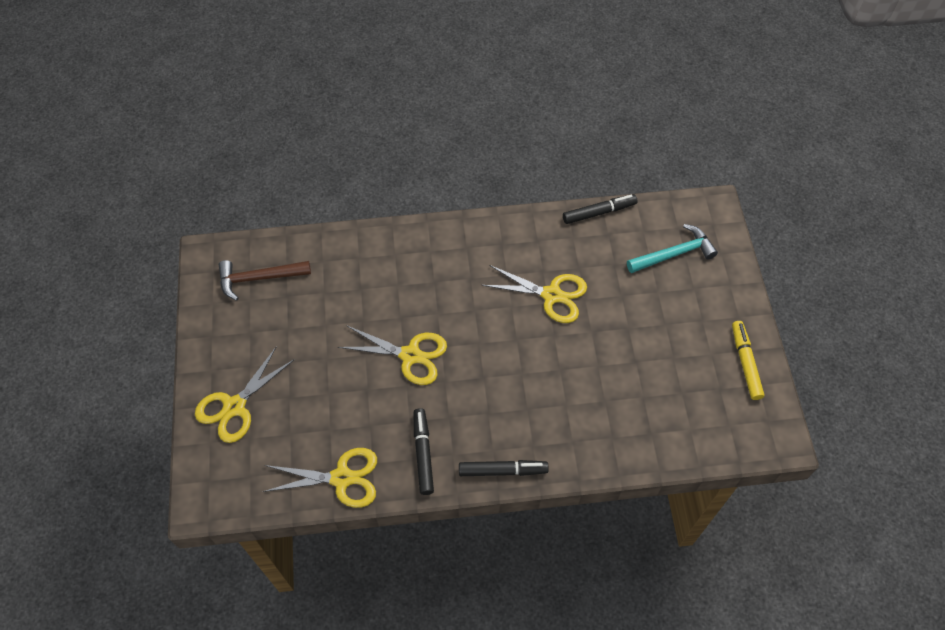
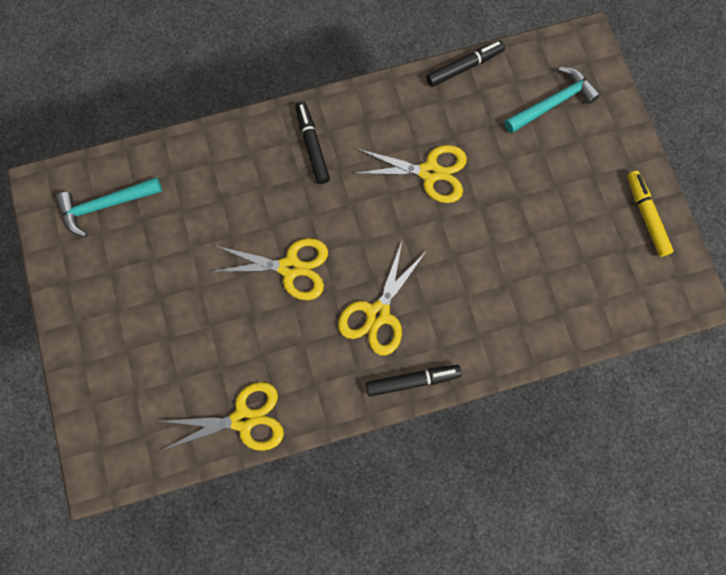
camera: 10 degrees left, 15 degrees up
(235, 406) = (110, 359): yellow scissors -> yellow scissors (378, 314)
(259, 278) = (106, 205): brown hammer -> turquoise hammer
(423, 453) = (325, 376): black marker -> black marker (312, 146)

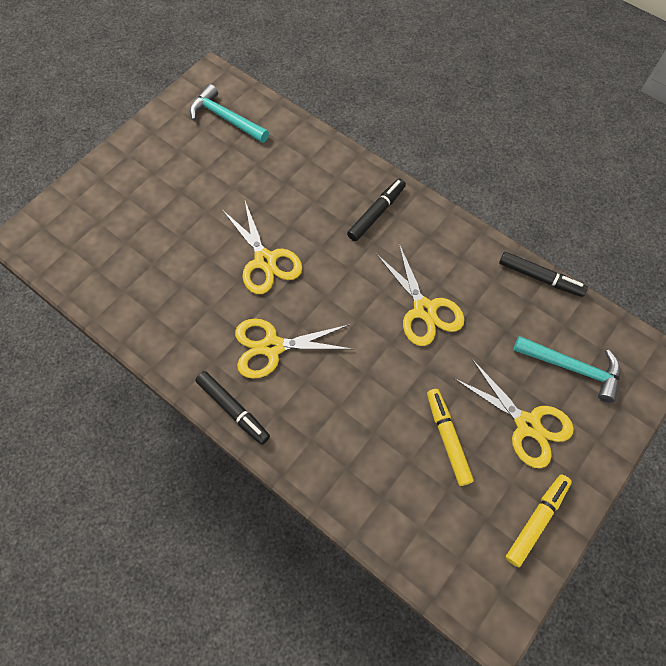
camera: 55 degrees right, 10 degrees down
(243, 419) = (121, 305): yellow scissors -> yellow scissors (527, 424)
(546, 232) = (447, 438): none -> yellow marker

